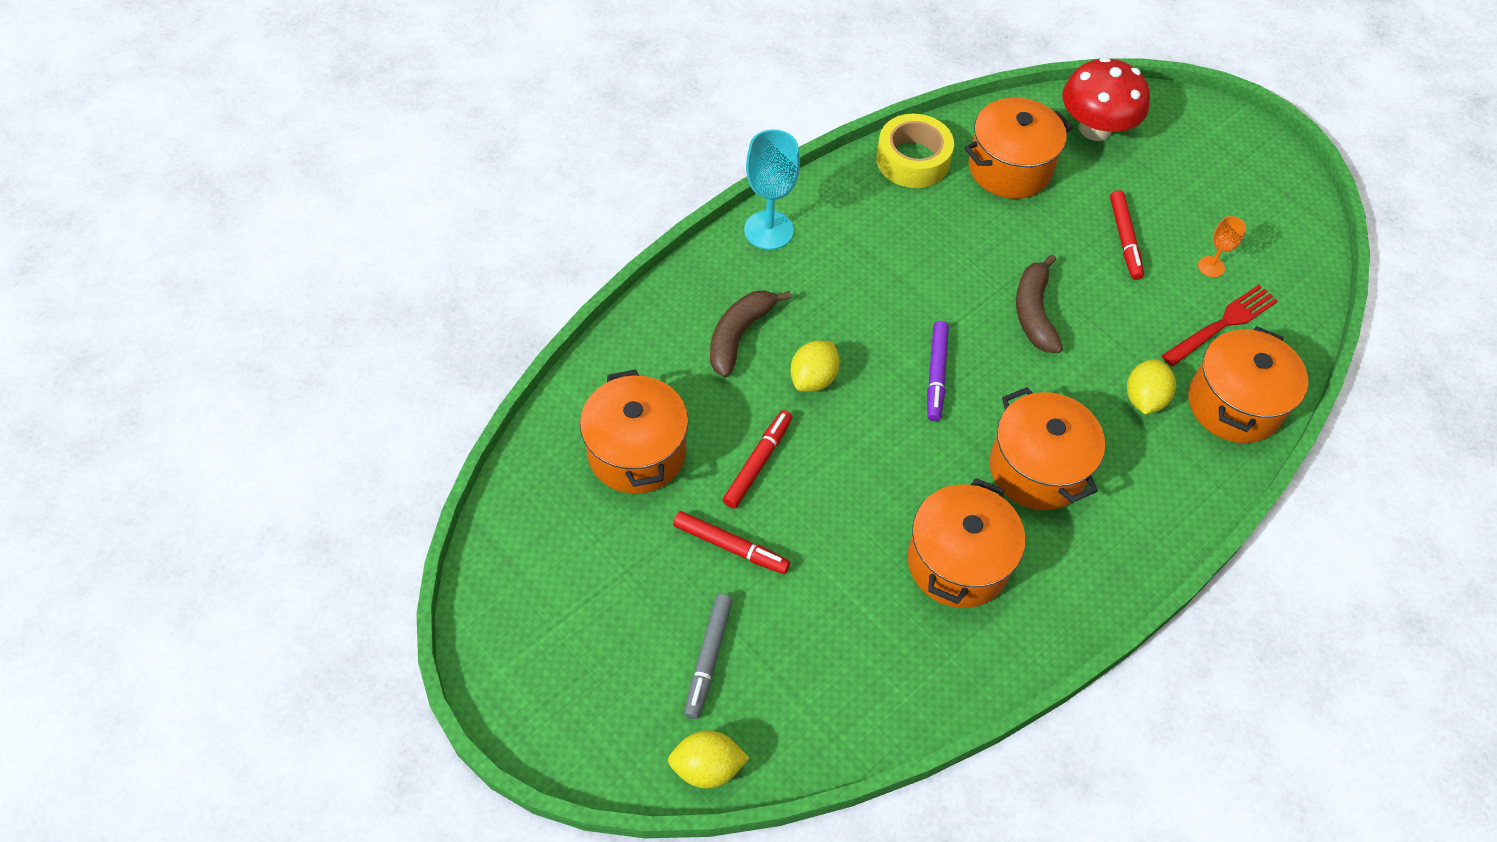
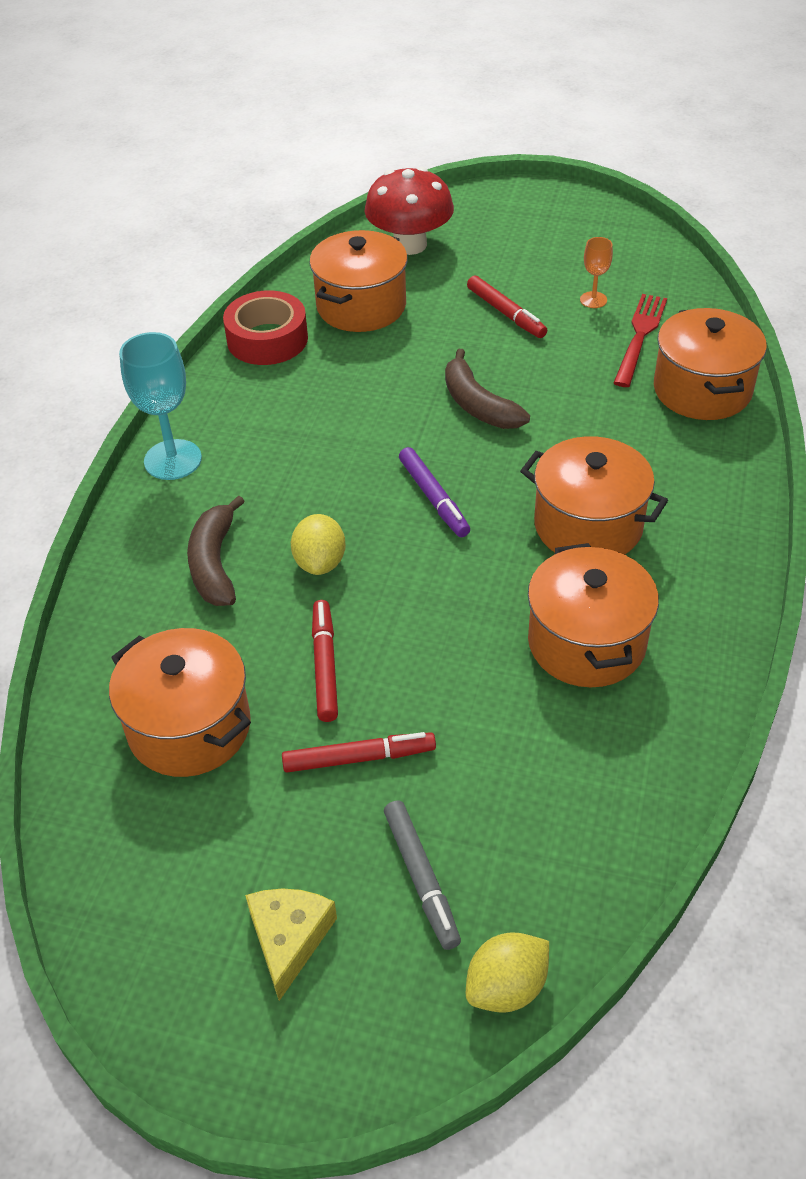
camera: 30 degrees left, 10 degrees down
(597, 642) = (289, 938): none -> yellow cheese
(912, 160) = (267, 339): yellow tape -> red tape
(1144, 399) = (628, 423): yellow lemon -> none

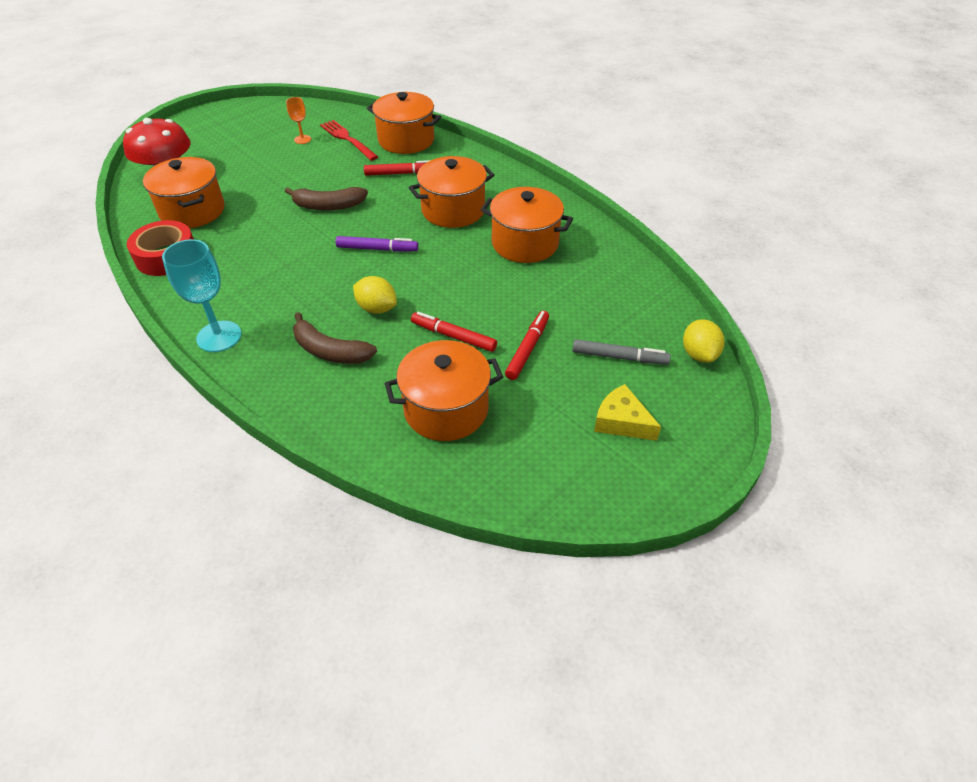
camera: 60 degrees left, 0 degrees up
(506, 313) = (273, 168): red marker -> red marker (401, 173)

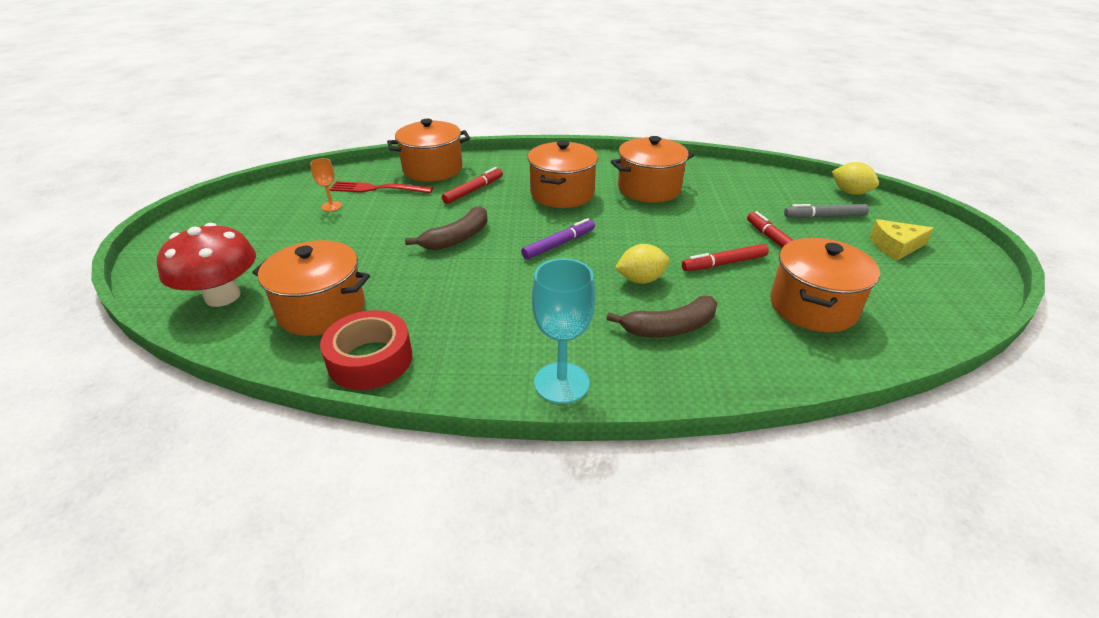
camera: 45 degrees left, 10 degrees down
(619, 357) = (824, 216): grey marker -> grey marker turned 150 degrees counterclockwise

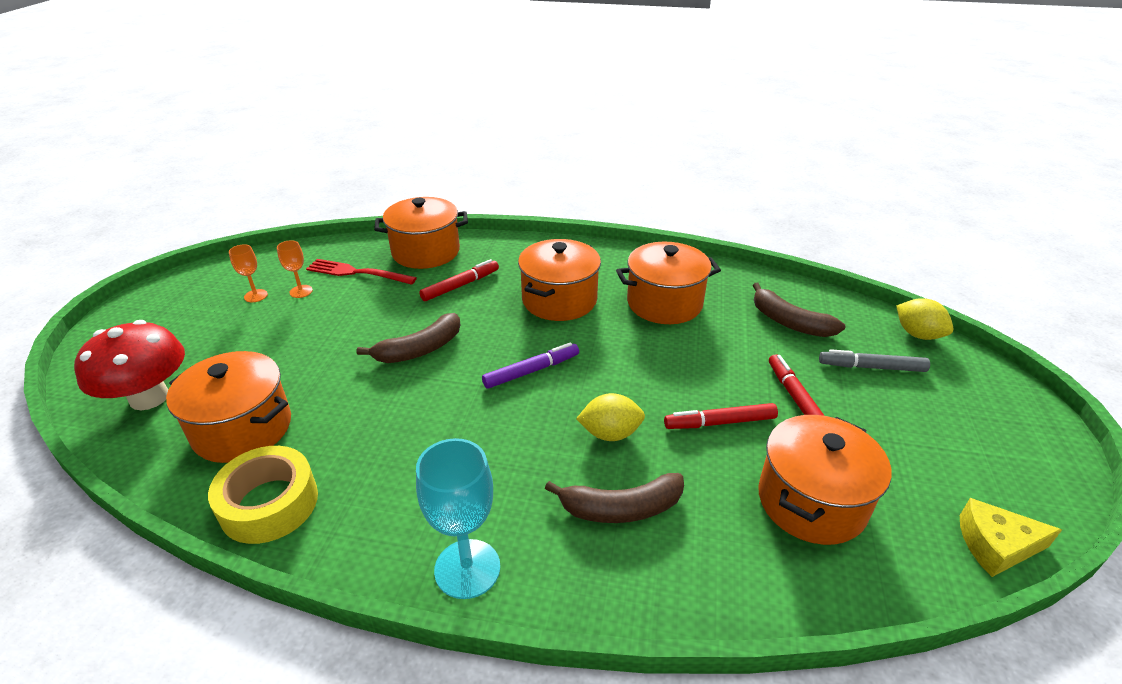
camera: 10 degrees right, 0 degrees up
(290, 213) = (256, 296): none -> orange goblet
(370, 359) = (269, 503): red tape -> yellow tape
(751, 193) = (789, 322): none -> brown banana
(895, 246) = (951, 423): yellow cheese -> yellow cheese (995, 545)

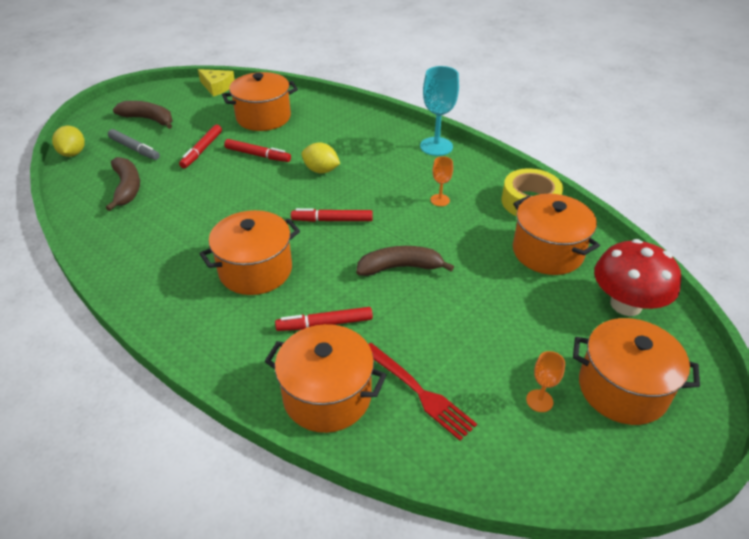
camera: 150 degrees left, 5 degrees up
(301, 291) = (488, 386): orange goblet -> orange goblet (440, 200)
(531, 371) = (332, 220): purple marker -> red marker
(621, 508) = (349, 142): brown banana -> brown banana (149, 119)
(664, 303) = (182, 234): orange pot -> orange pot (622, 389)

